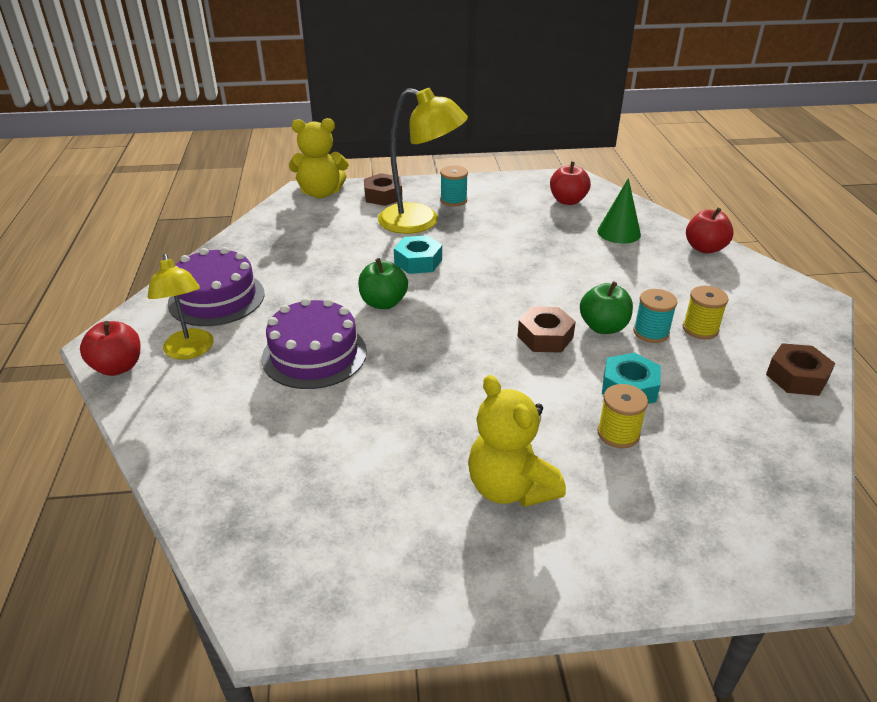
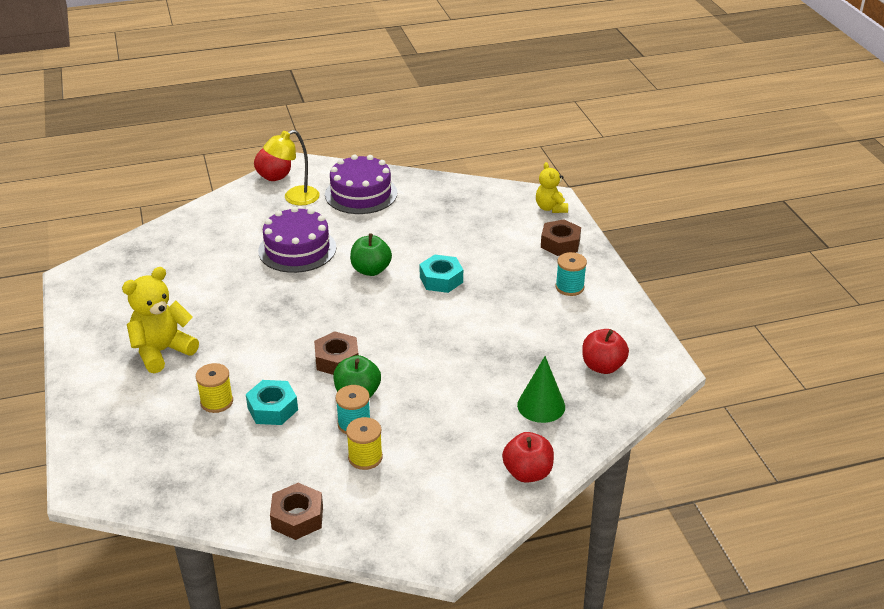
camera: 80 degrees right, 0 degrees up
(321, 193) = (550, 208): yellow teddy bear -> yellow teddy bear, size x0.63
(420, 222) = (515, 272): yellow lamp -> none

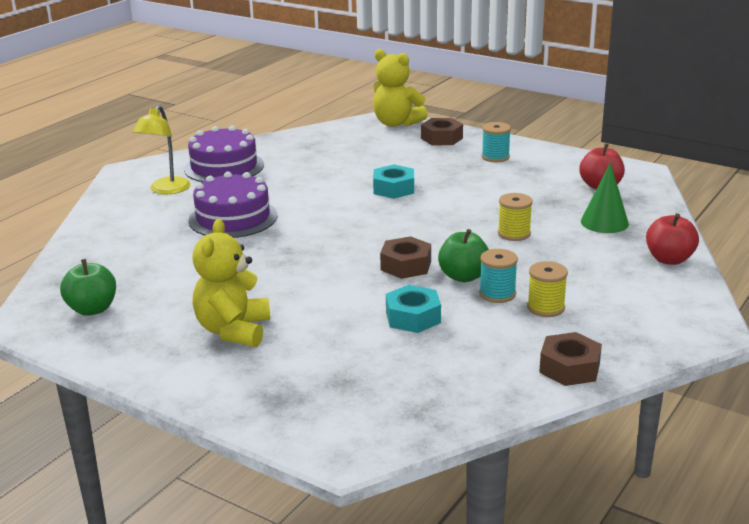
camera: 40 degrees left, 10 degrees down
(217, 402) = (355, 337): yellow spool -> yellow spool (514, 234)
(274, 176) = (117, 184): red apple -> none
(371, 270) = (325, 205): green apple -> green apple (92, 309)
(550, 208) = (396, 123): yellow teddy bear -> yellow teddy bear, size x1.59

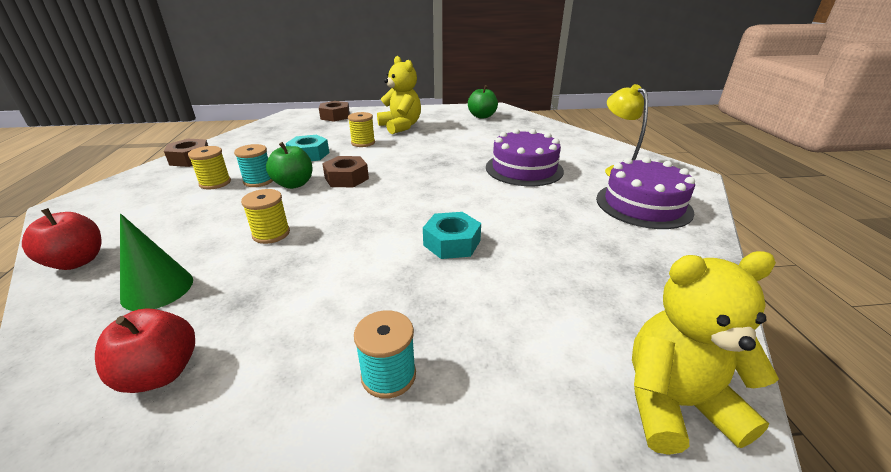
camera: 140 degrees right, 5 degrees up
(326, 315) = (363, 143): none -> yellow spool
(441, 138) = (535, 392): brown nut -> brown nut (335, 116)

